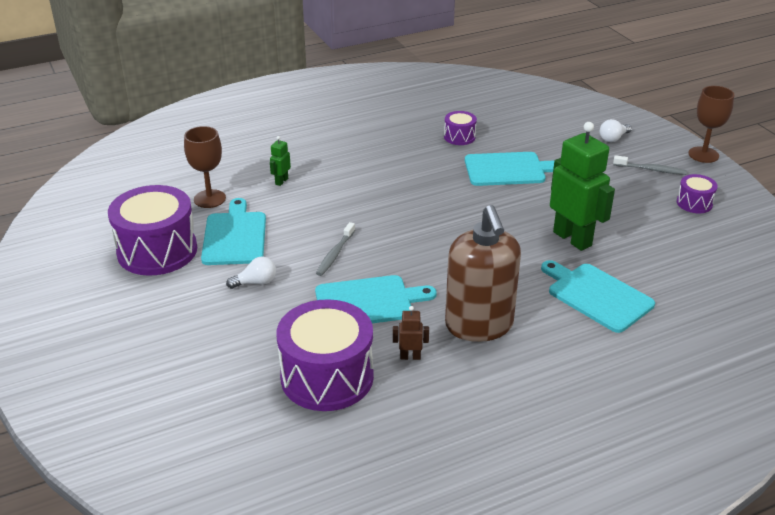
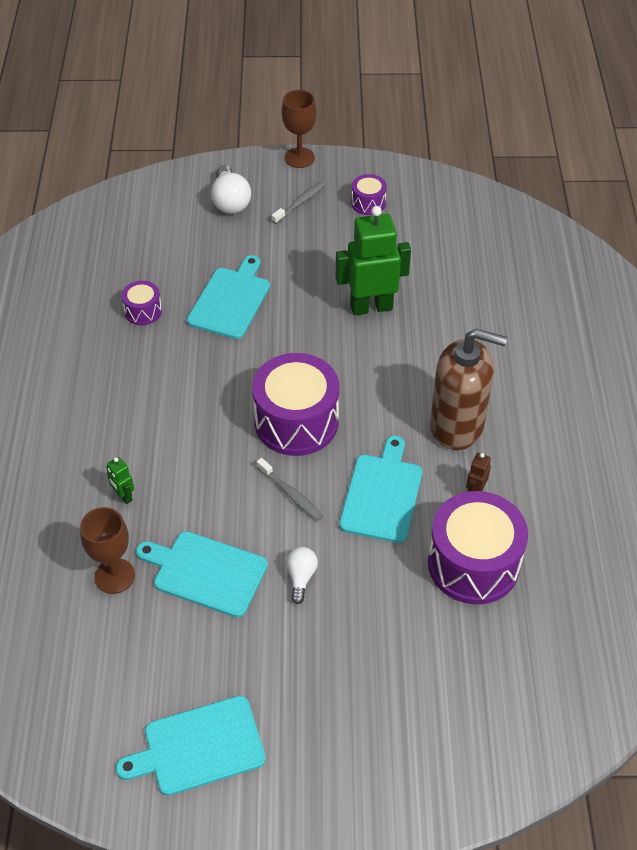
camera: 65 degrees left, 15 degrees up
(157, 251) = (190, 655): purple drum -> purple drum (296, 422)
(597, 296) = (459, 330): turquoise cutting board -> turquoise cutting board (199, 747)
(613, 138) = (230, 201): white light bulb -> white light bulb, size x1.62

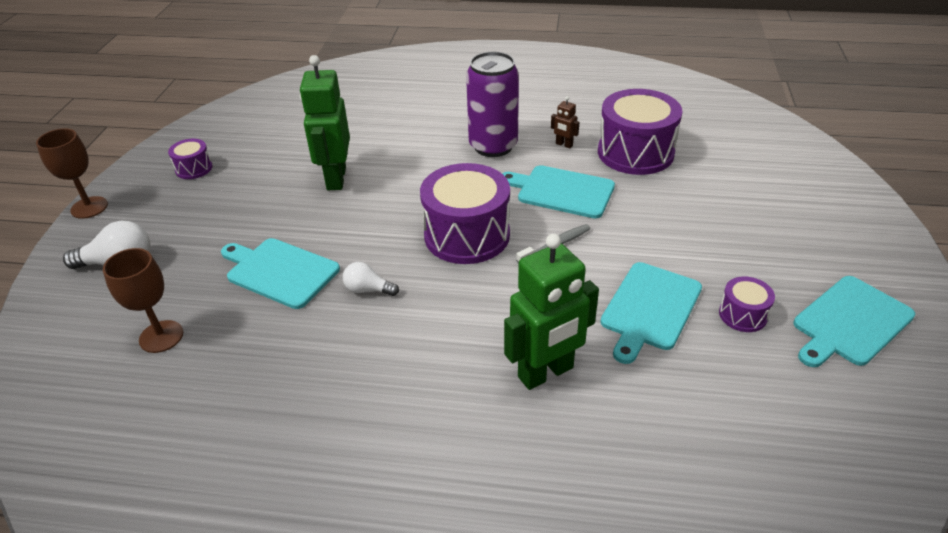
camera: 80 degrees left, 10 degrees down
(115, 576) = (657, 383): brown goblet -> brown goblet (161, 336)
(123, 496) = (546, 373): green robot -> green robot, size x2.33
(143, 311) = (260, 347): purple drum -> purple drum (742, 315)
(199, 747) = (850, 322): turquoise cutting board -> turquoise cutting board turned 60 degrees clockwise
(299, 203) = (161, 212): grey toothbrush -> none
(301, 577) = (653, 245): white light bulb -> white light bulb (368, 290)
(457, 426) = (493, 146): brown soap dispenser -> purple can

